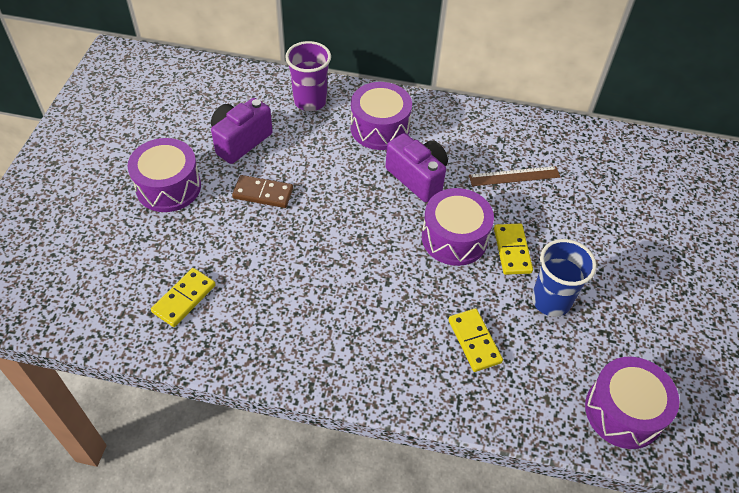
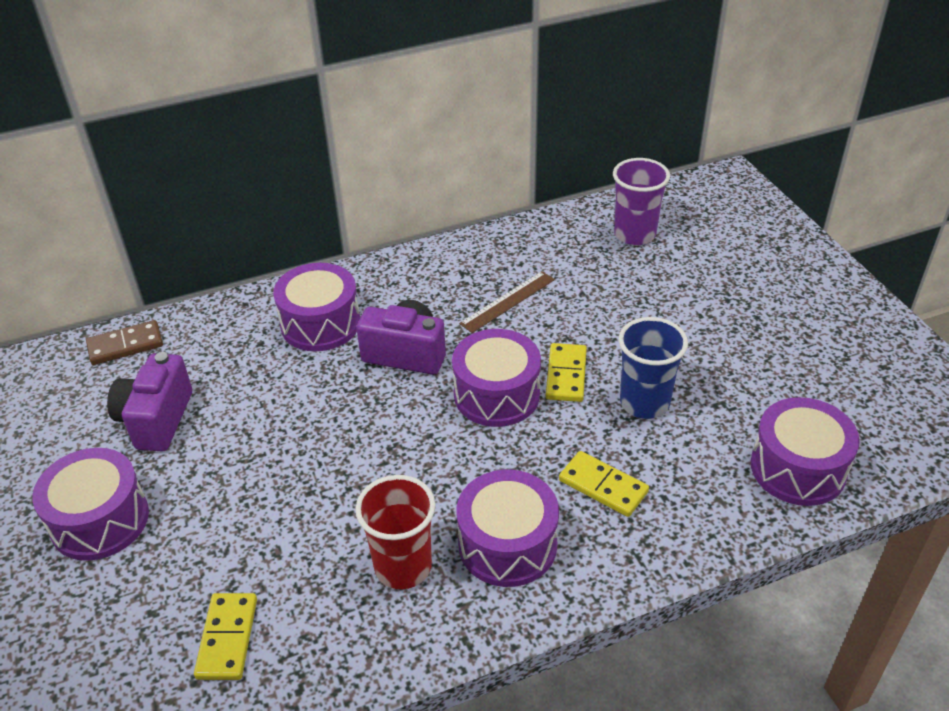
camera: 30 degrees left, 10 degrees down
(263, 193) = (234, 463): brown domino -> brown domino (125, 345)
(309, 317) = (403, 567): none -> red cup
(310, 101) = (212, 334): purple cup -> purple cup (634, 234)
(382, 342) = (507, 544): none -> purple drum
(512, 250) = (566, 375): yellow domino -> yellow domino turned 45 degrees clockwise

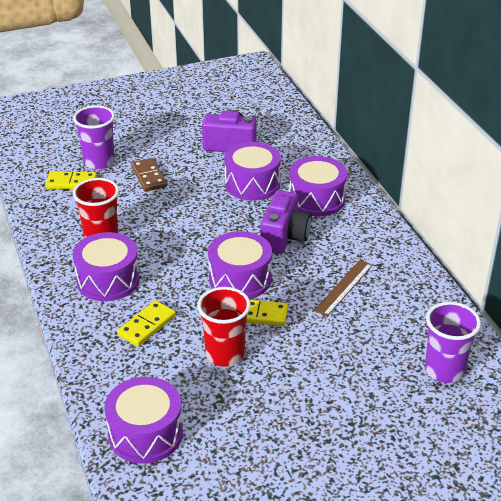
camera: 90 degrees right, 5 degrees down
(100, 520) = (157, 136): purple drum -> purple drum (252, 184)
(125, 345) = (296, 127): brown domino -> brown domino (149, 177)
(166, 602) = (99, 162): none -> purple cup
(507, 301) = (344, 287): brown ruler -> brown ruler turned 75 degrees clockwise
(644, 403) = (225, 354): blue cup -> red cup

